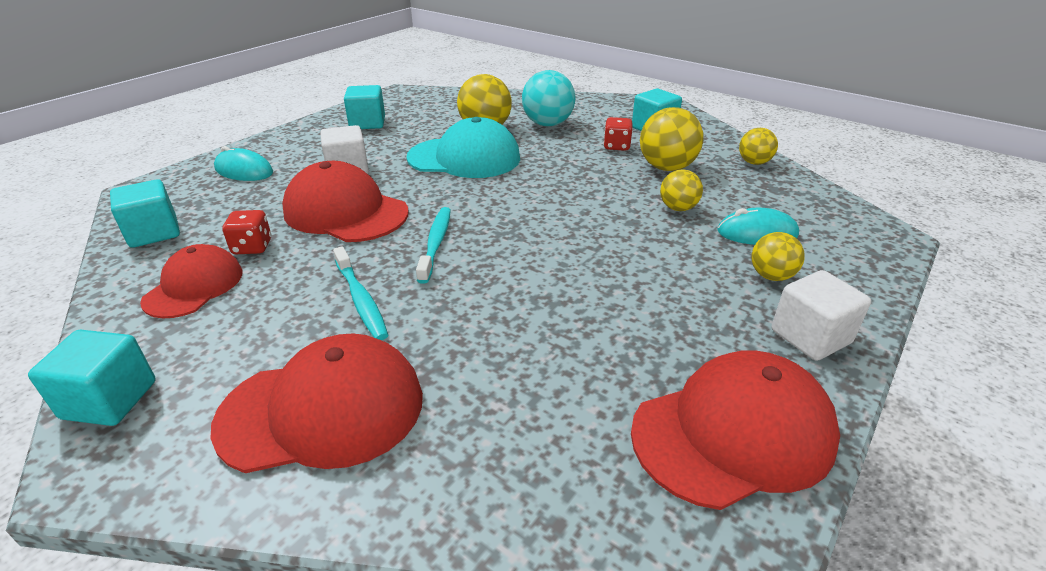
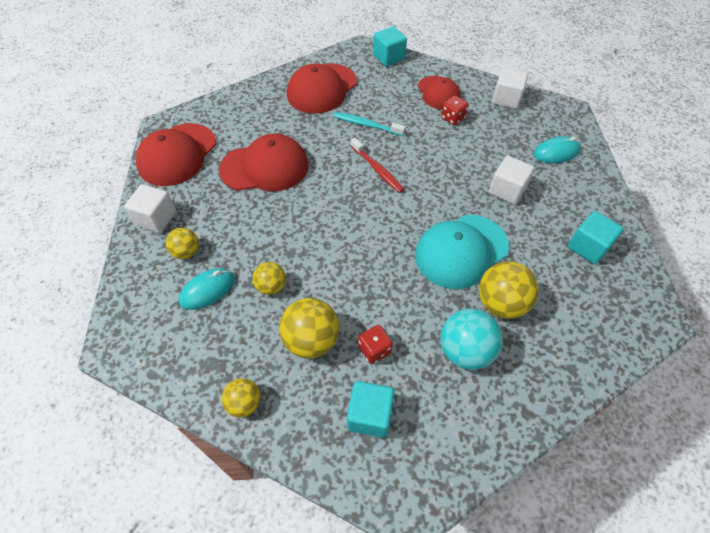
camera: 140 degrees right, 20 degrees up
(154, 233) = (506, 99): turquoise cube -> white cube
(345, 212) = (450, 160): red cap -> red cap (265, 167)
(436, 243) = (377, 169): turquoise toothbrush -> red toothbrush

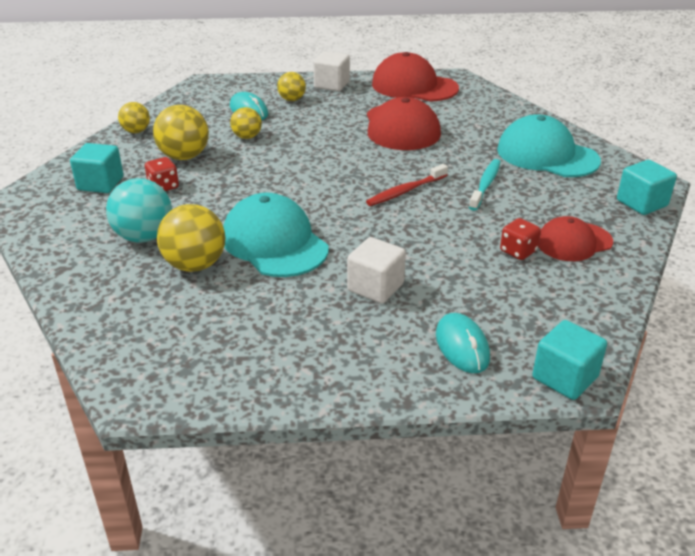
camera: 90 degrees right, 20 degrees down
(322, 89) = (547, 155): red cap -> turquoise cap
(506, 99) = (583, 307): white cube -> none
(588, 247) = (267, 349): turquoise cube -> turquoise cube (565, 377)

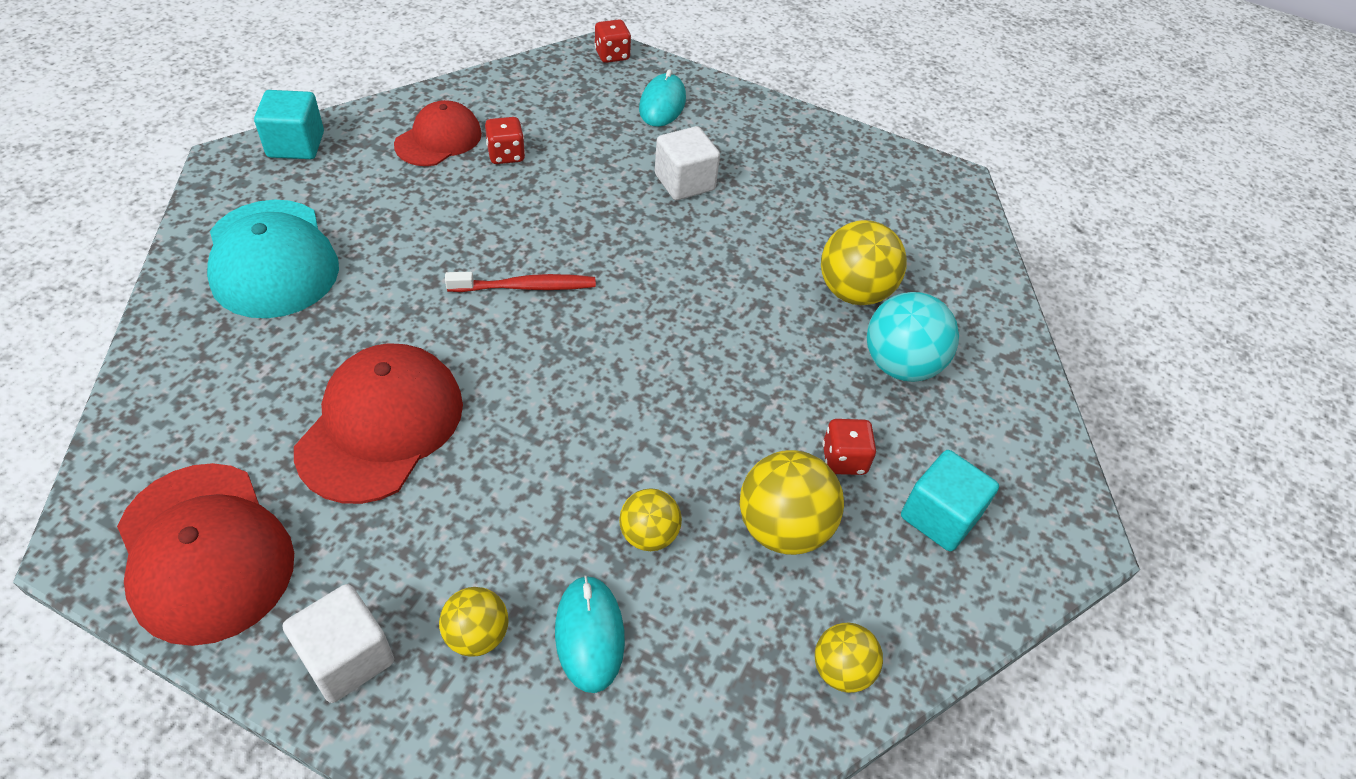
camera: 155 degrees left, 15 degrees up
(274, 242) = (748, 282): turquoise cap -> none
(485, 185) = (419, 249): turquoise toothbrush -> none
(565, 377) = (612, 55): turquoise cube -> red dice
(574, 242) = (438, 139): red cap -> red cap turned 60 degrees counterclockwise

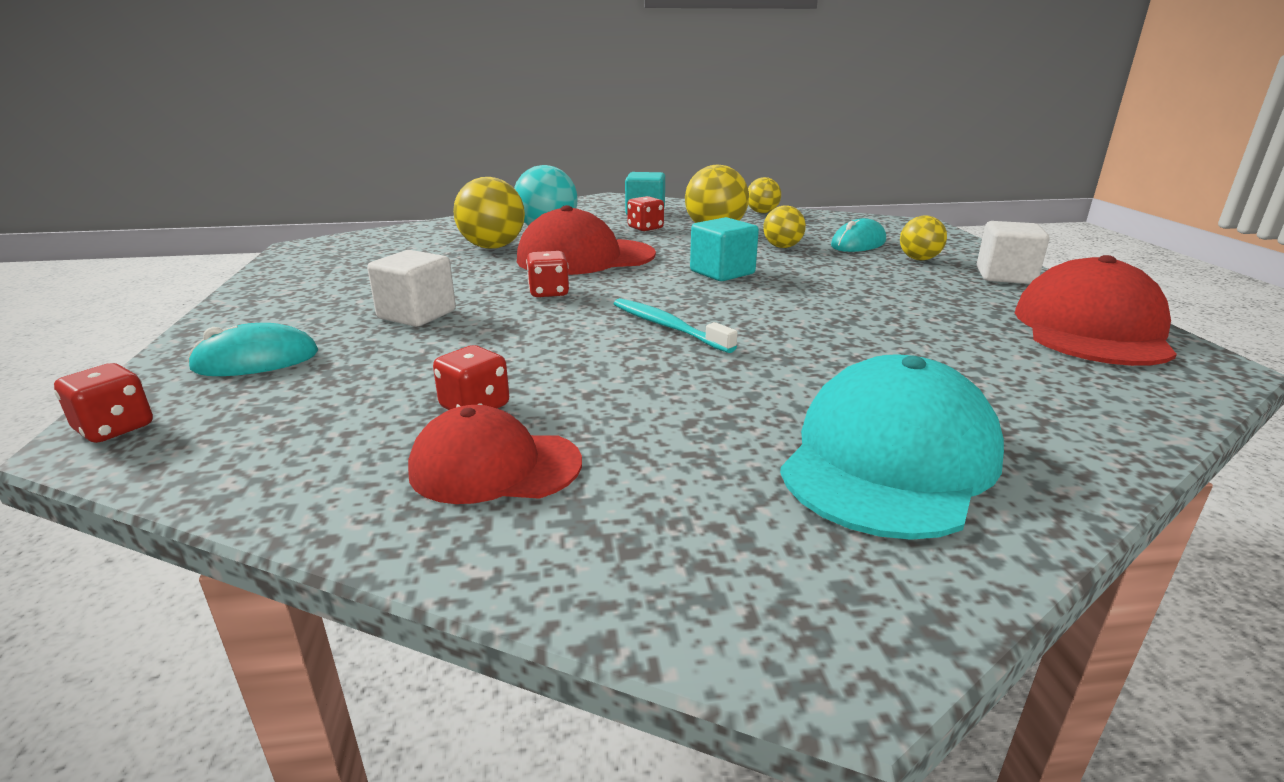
camera: 120 degrees left, 25 degrees down
(296, 145) = (683, 597): turquoise cube -> turquoise cube (722, 272)
(381, 426) = (894, 322): red cap -> red cap (585, 257)
(526, 287) = (667, 327): red toothbrush -> turquoise toothbrush
(669, 264) = (548, 293): none -> red dice

